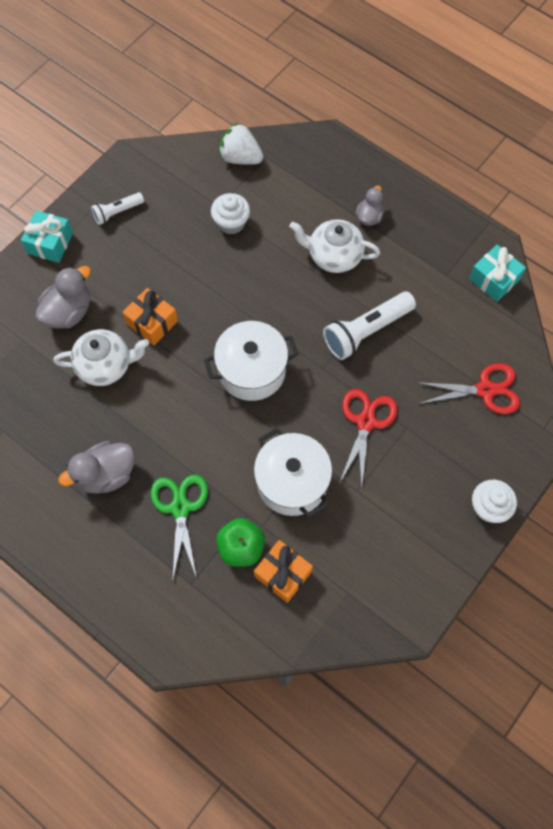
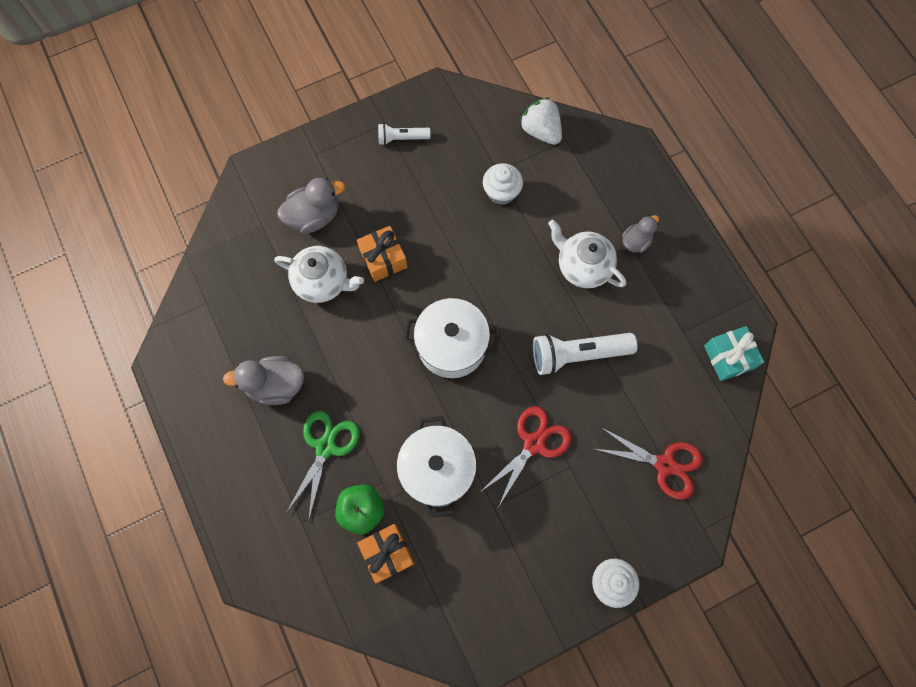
camera: 25 degrees right, 5 degrees up
(50, 243) = (328, 143): turquoise gift -> none

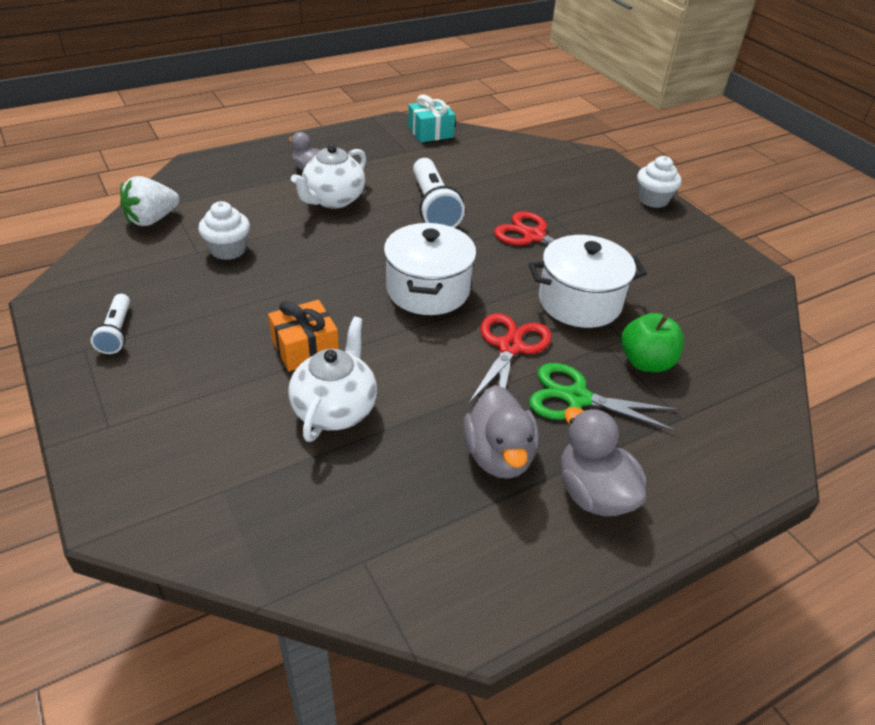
camera: 95 degrees left, 30 degrees down
(314, 216) = (223, 423): grey duck -> grey duck (594, 493)
(387, 553) = (687, 340): orange gift -> none
(665, 464) = (536, 167): red scissors -> red scissors (510, 347)

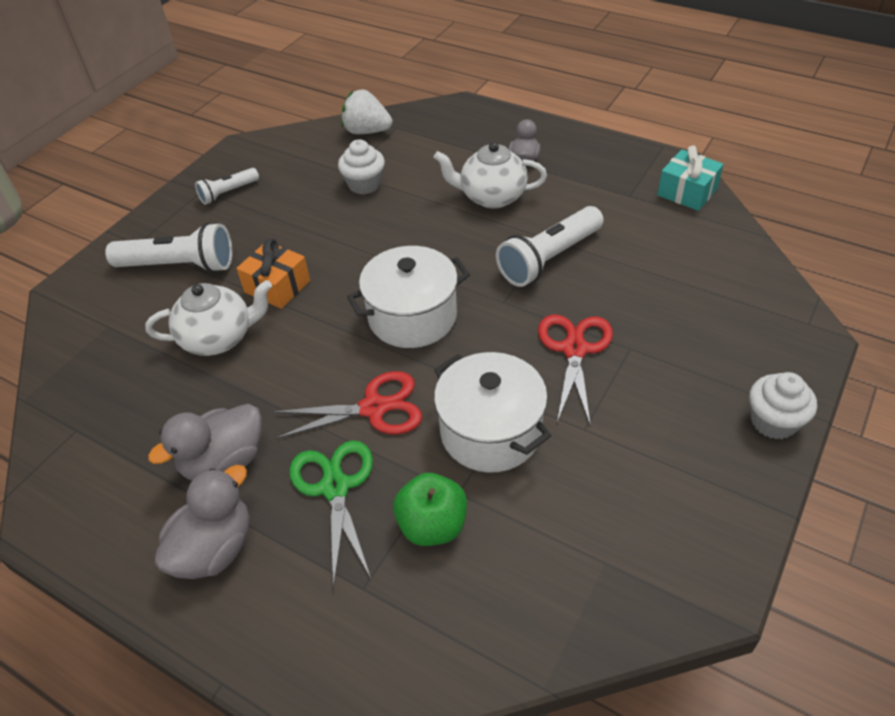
camera: 65 degrees right, 5 degrees up
(190, 404) = (179, 265): none -> white flashlight

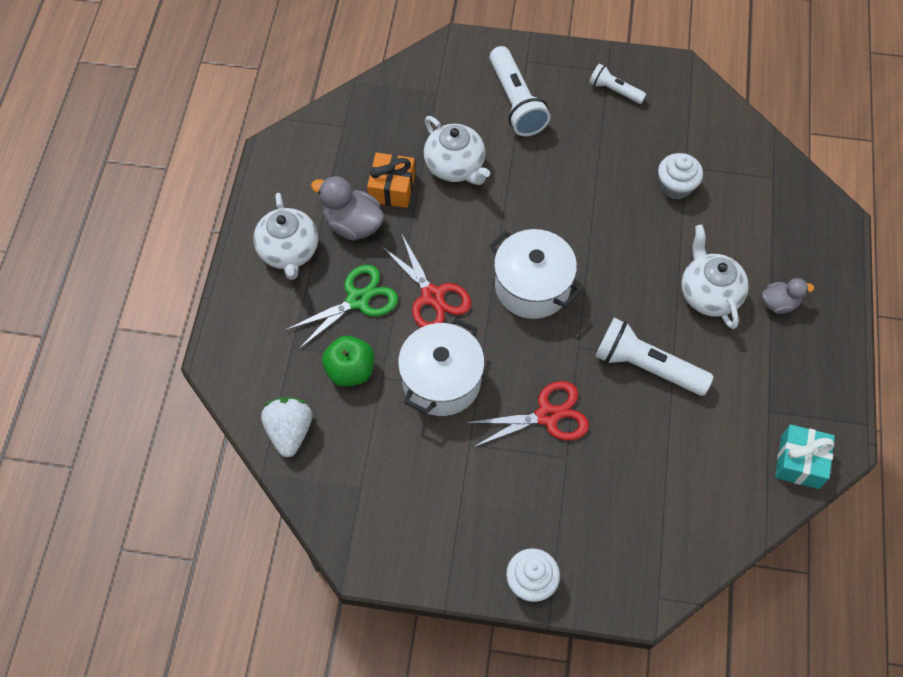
camera: 65 degrees right, 15 degrees up
(214, 548) = (289, 252): grey duck -> white teapot
(277, 286) = (523, 179): orange gift -> orange gift (392, 188)
(367, 131) = (753, 156): white strawberry -> white strawberry (290, 431)

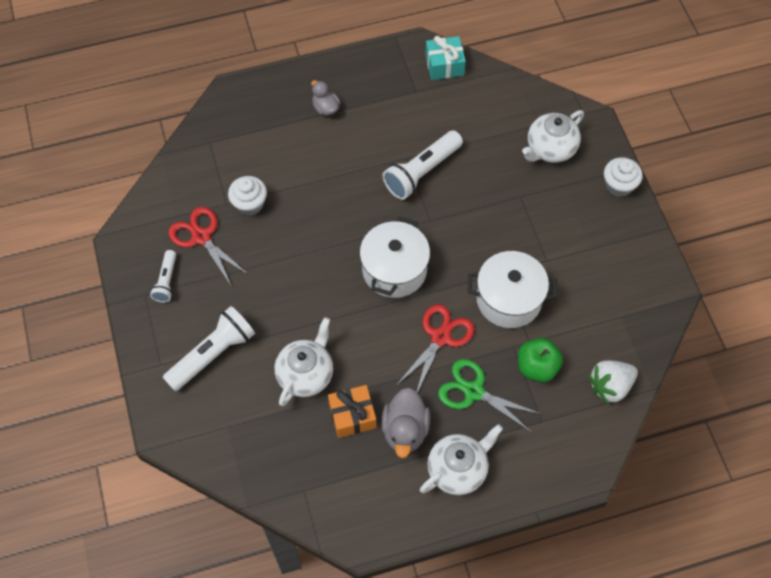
camera: 115 degrees left, 0 degrees up
(547, 415) = (496, 219): red scissors -> red scissors (201, 237)
(647, 366) = (422, 172): white flashlight -> white flashlight turned 45 degrees clockwise
(709, 294) = (340, 153): white teapot -> white teapot (550, 149)

